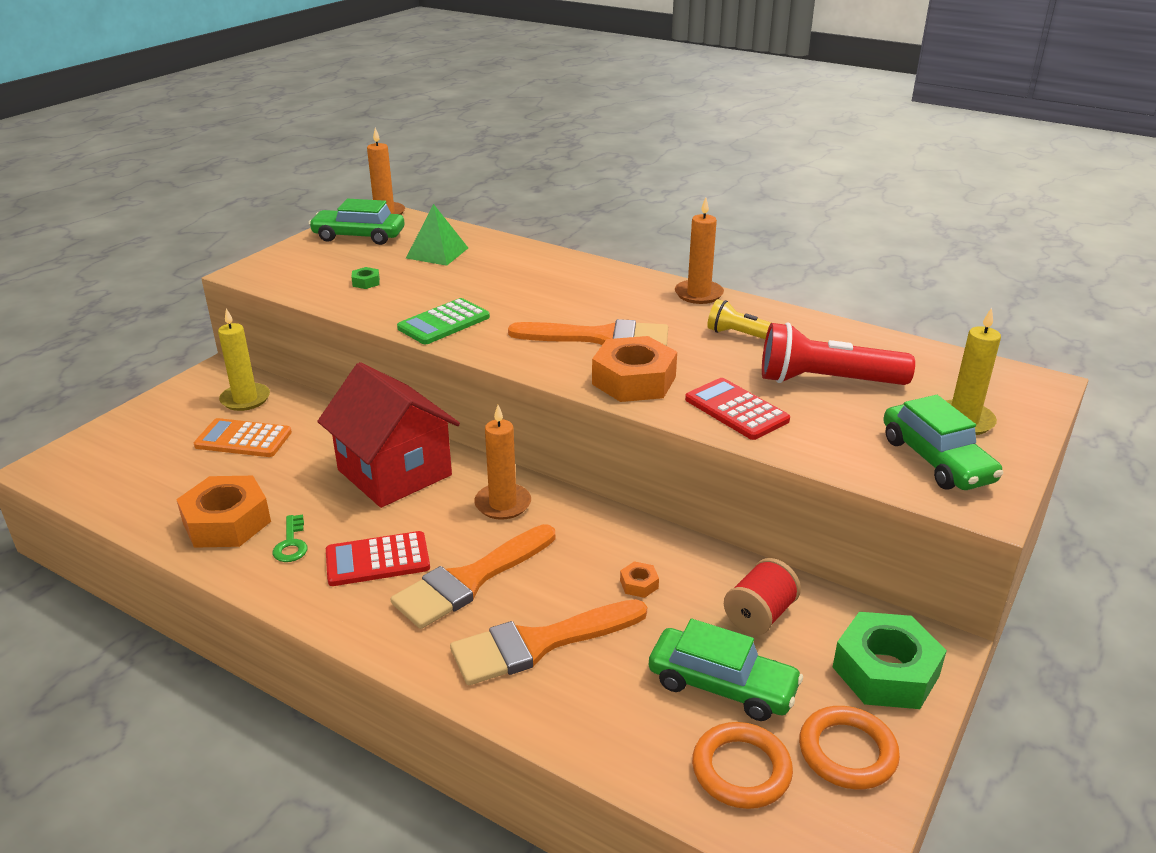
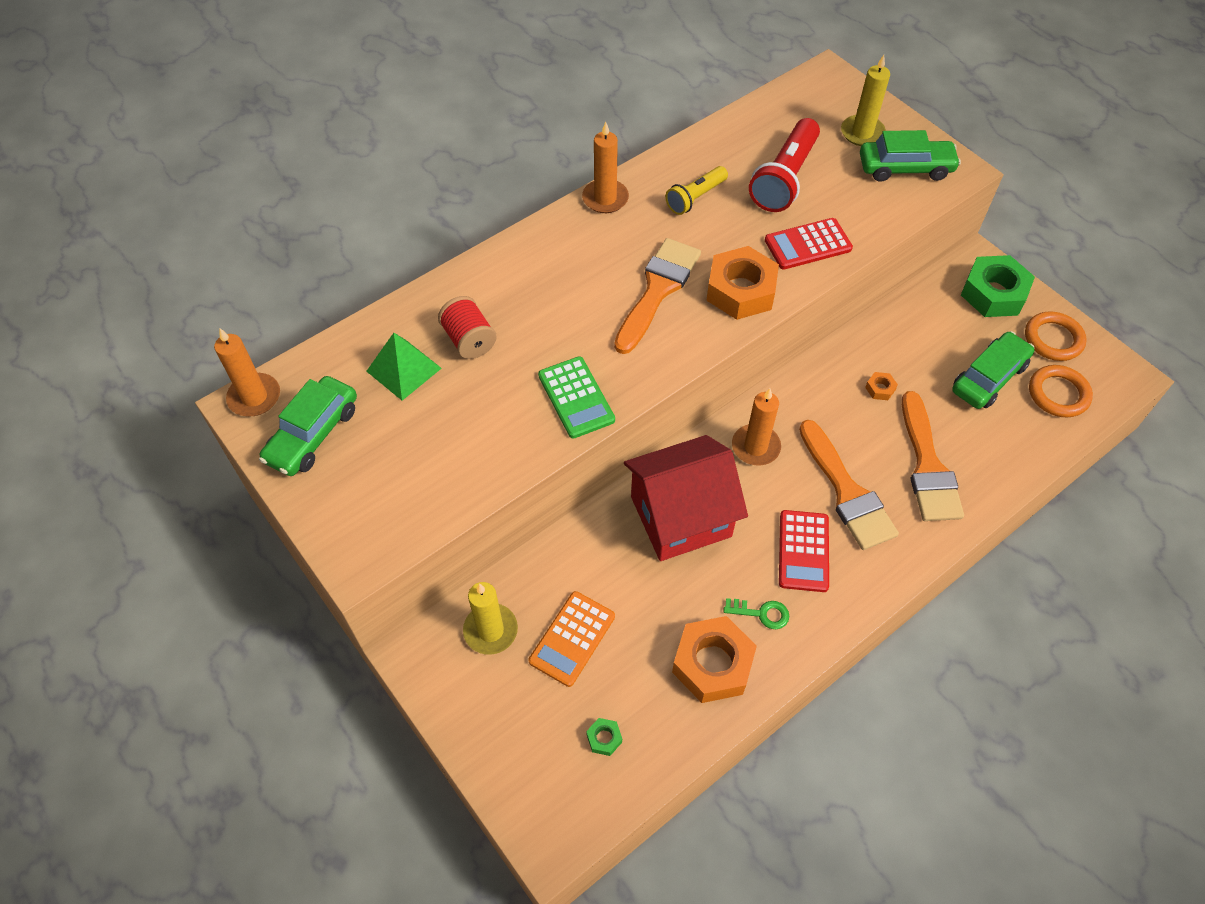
camera: 70 degrees left, 25 degrees up
(366, 282) = (447, 447): green nut -> green nut (604, 738)
(759, 615) = (929, 334): red spool -> red spool (469, 340)

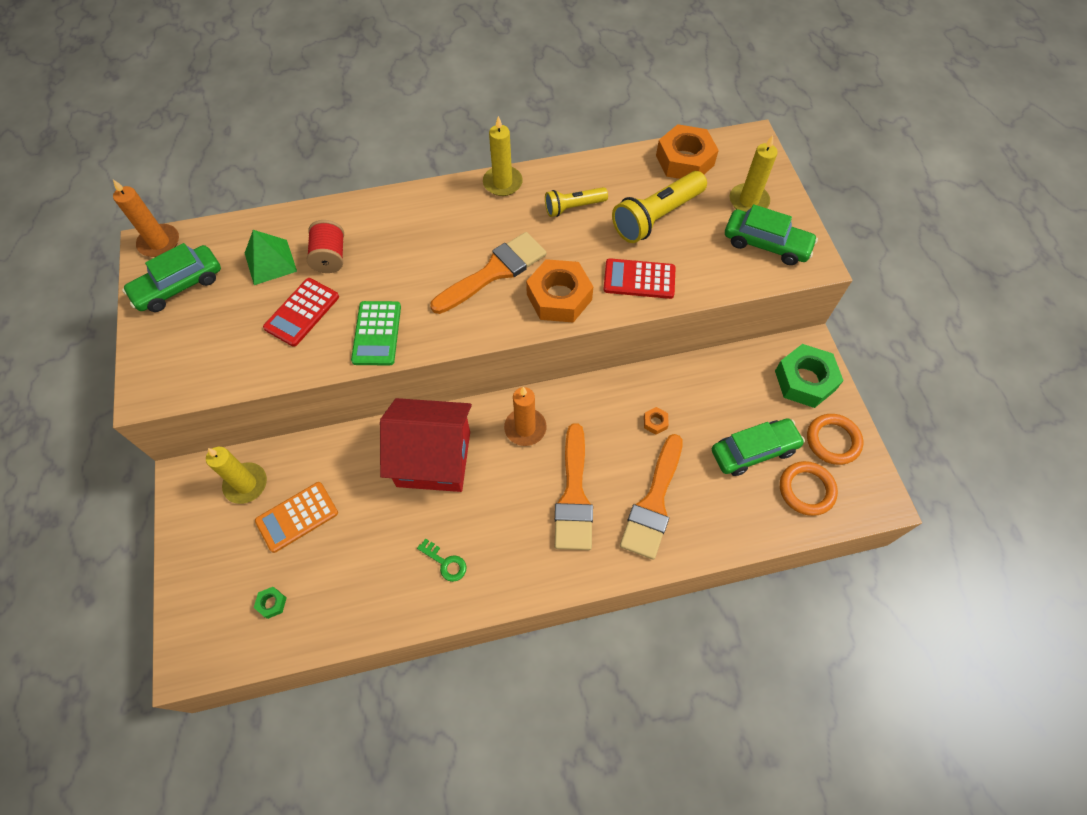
camera: 25 degrees right, 5 degrees up
(605, 198) = (502, 183): orange candle -> yellow candle
(712, 664) = (384, 585): orange nut -> orange nut (684, 160)
(784, 178) = (656, 217): red flashlight -> yellow flashlight
(803, 551) = (509, 528): red calculator -> red calculator (302, 312)

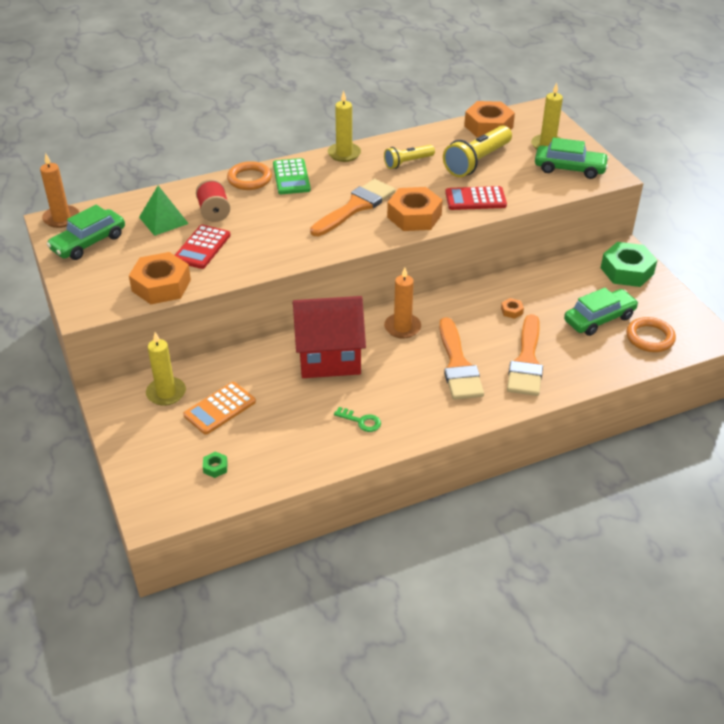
camera: 10 degrees left, 20 degrees down
(241, 366) = (161, 285): none -> orange nut
(377, 333) = (270, 253): green calculator -> green calculator (291, 177)
(833, 441) = (661, 305): orange ring -> orange ring (249, 179)

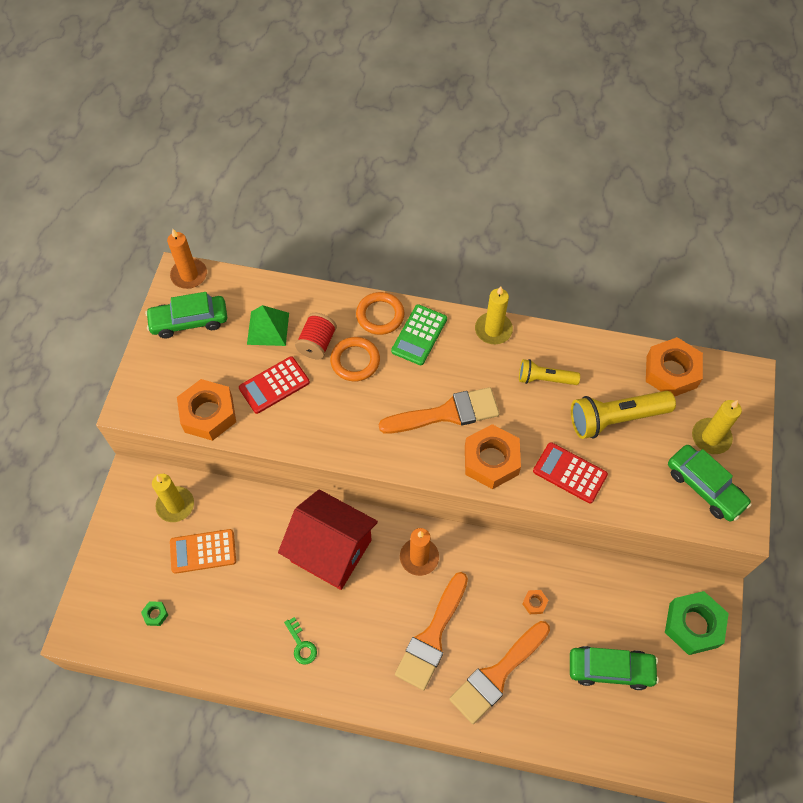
camera: 35 degrees right, 20 degrees up
(650, 338) = (640, 727): orange ring -> orange ring (355, 361)

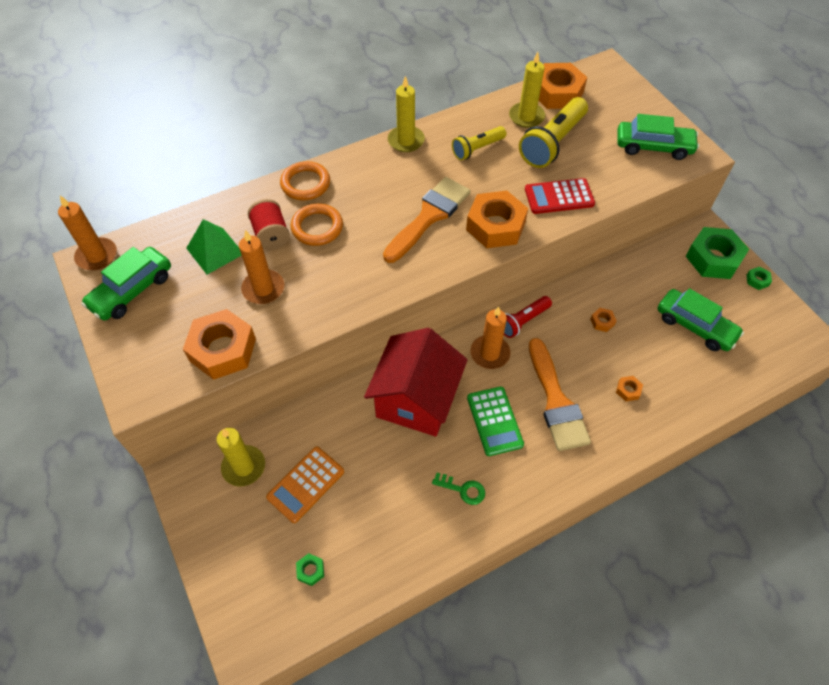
camera: 40 degrees left, 5 degrees down
(274, 385) = (263, 289): red calculator -> orange candle
(331, 550) = (416, 400): red house -> red house turned 60 degrees counterclockwise
(419, 335) = (352, 178): green calculator -> green calculator (494, 421)
(470, 551) = (523, 321): none -> red flashlight
(497, 675) = (628, 390): orange brush -> orange nut
(610, 669) = (695, 326): green car -> green car turned 75 degrees clockwise
(711, 437) = (624, 115): yellow candle -> yellow candle (526, 117)
(712, 676) = (757, 280): none -> green nut

